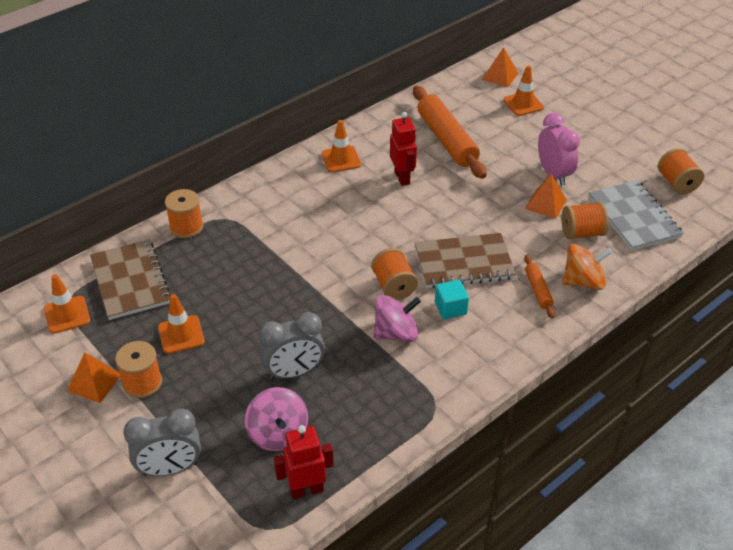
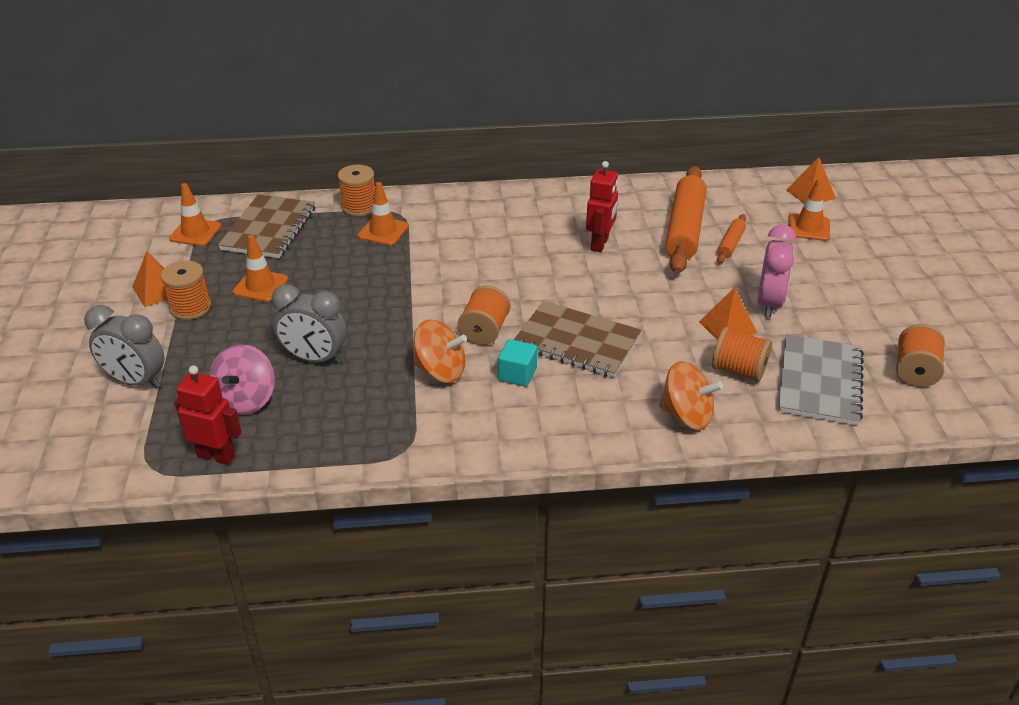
camera: 35 degrees right, 5 degrees down
(341, 159) = (557, 206): orange traffic cone -> orange traffic cone (383, 231)
(396, 333) = (440, 371): pink spinning top -> orange spinning top
(538, 290) = (626, 400): orange rolling pin -> orange rolling pin (730, 244)

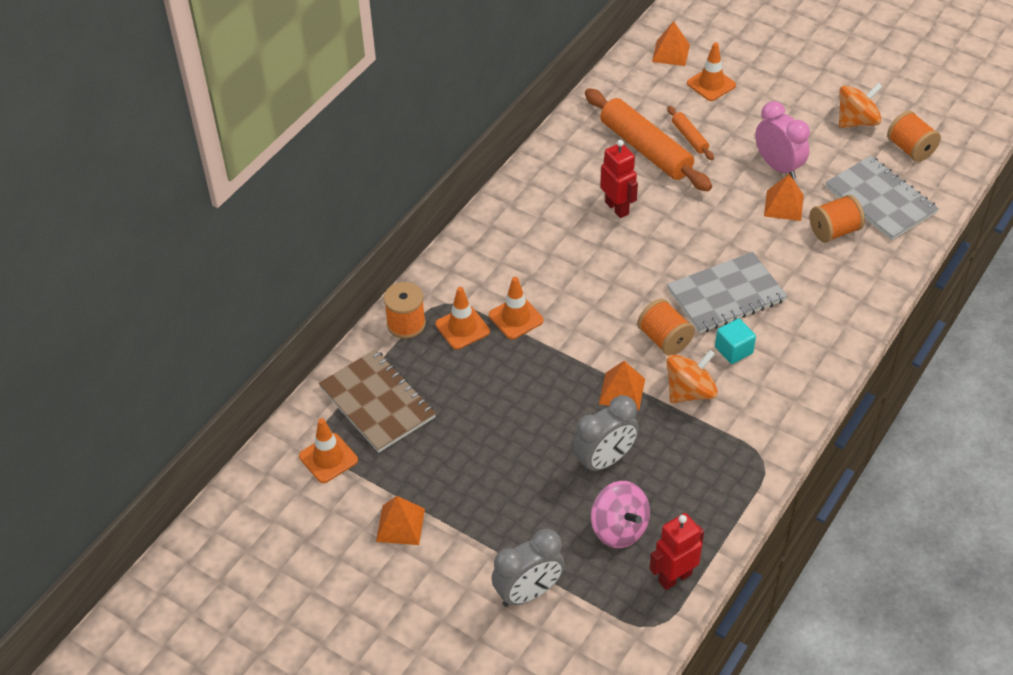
camera: 50 degrees left, 10 degrees up
(190, 308) = (452, 512): orange spool -> none
(260, 286) = (465, 449): orange traffic cone -> orange traffic cone (516, 318)
(401, 334) = (622, 391): none -> orange pyramid
(577, 342) = (726, 295): brown notebook -> grey notebook
(686, 415) = (856, 287): orange spinning top -> orange spinning top (856, 121)

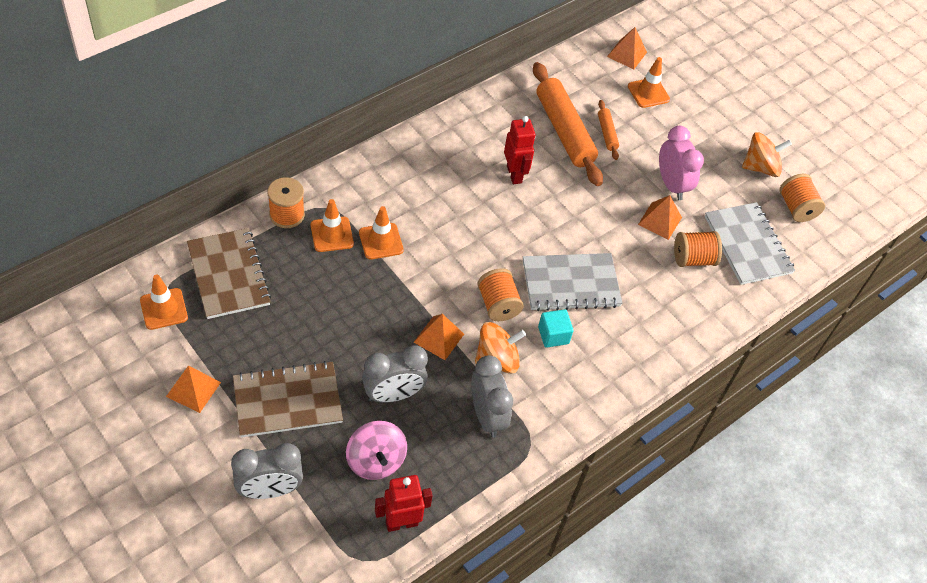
camera: 10 degrees right, 5 degrees up
(502, 503) = (287, 401): none -> brown notebook
(707, 448) = (487, 416): none -> grey clock

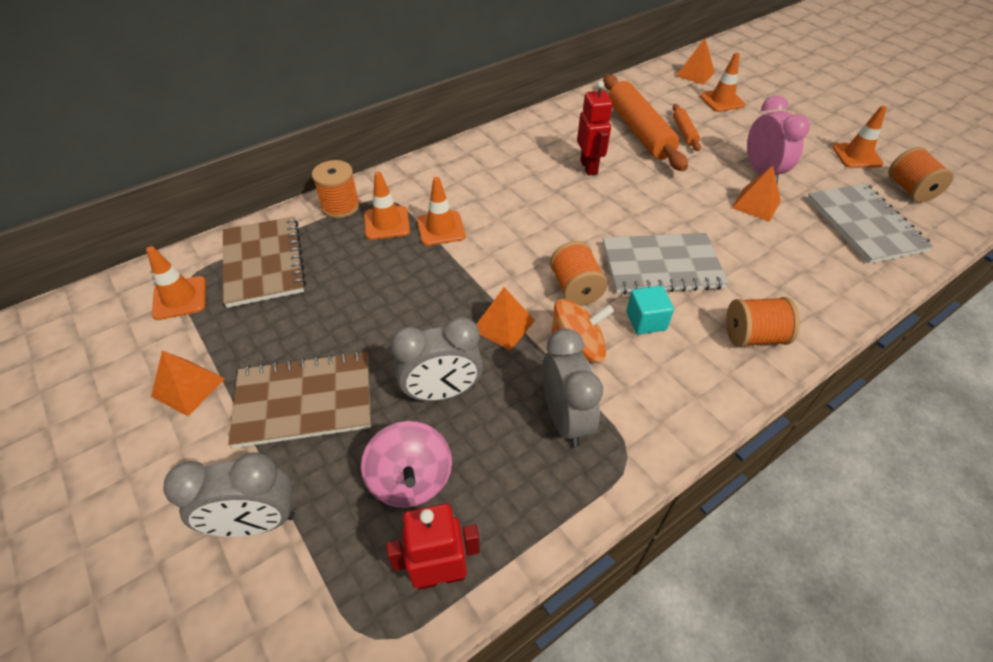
camera: 10 degrees right, 5 degrees down
(693, 259) = (803, 239): orange spool -> orange spool (753, 336)
(760, 167) = (856, 156): orange spinning top -> orange traffic cone

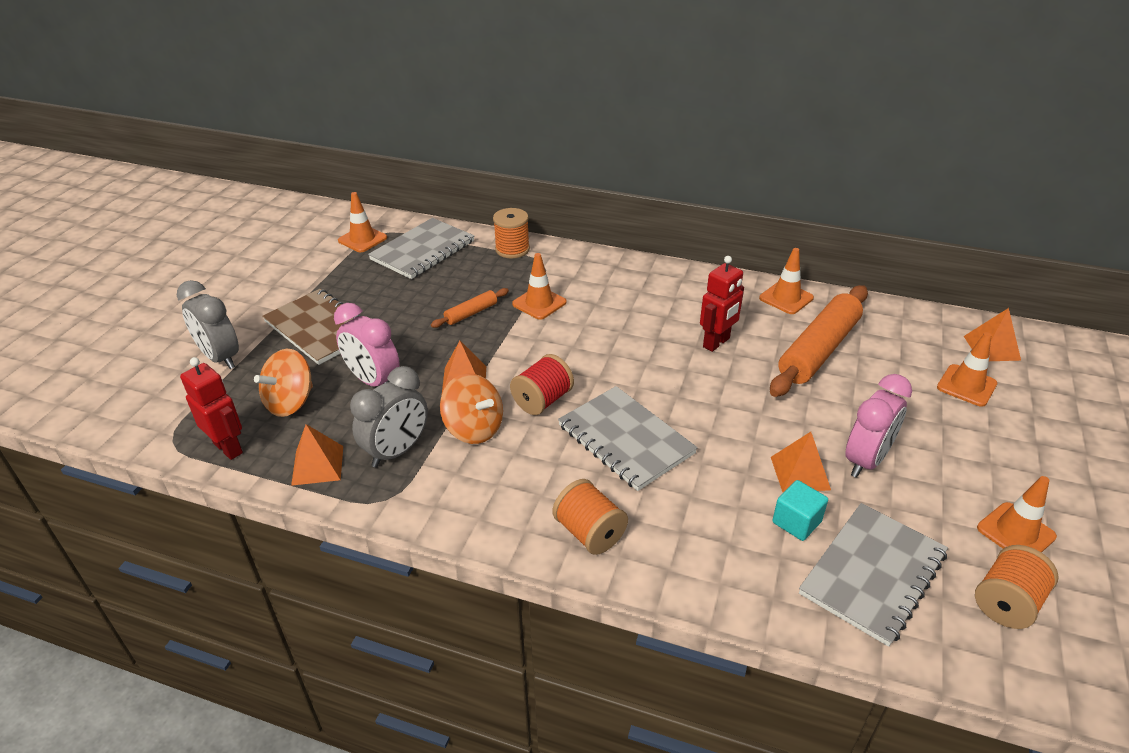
camera: 55 degrees right, 10 degrees down
(188, 387) = (297, 282): orange pyramid -> orange pyramid (317, 465)
(264, 263) = (423, 250): brown notebook -> grey notebook
(387, 223) = (517, 277): orange traffic cone -> orange traffic cone (786, 298)
(411, 480) = (290, 402): pink spinning top -> orange spinning top
(442, 392) = (373, 381): grey clock -> pink clock
(575, 289) = (542, 400): orange spool -> red spool
(646, 321) = (543, 455): turquoise cube -> turquoise cube (796, 522)
(684, 132) = (861, 380): orange rolling pin -> orange rolling pin (471, 313)

